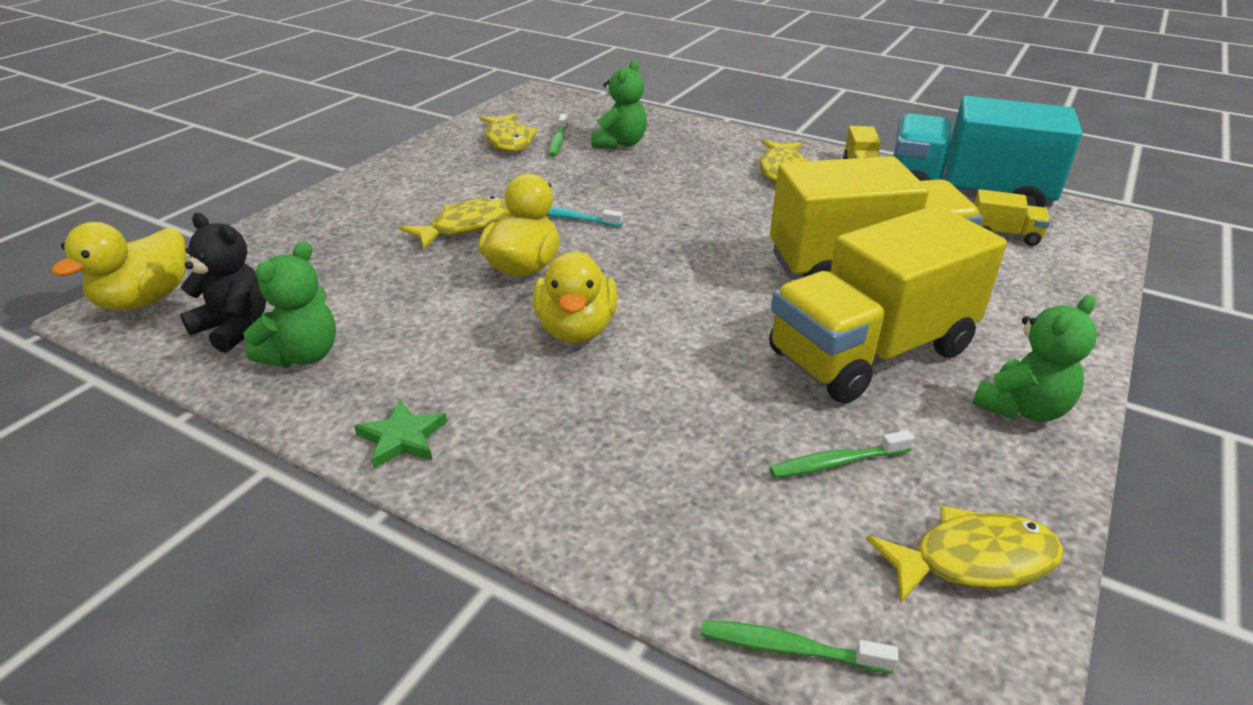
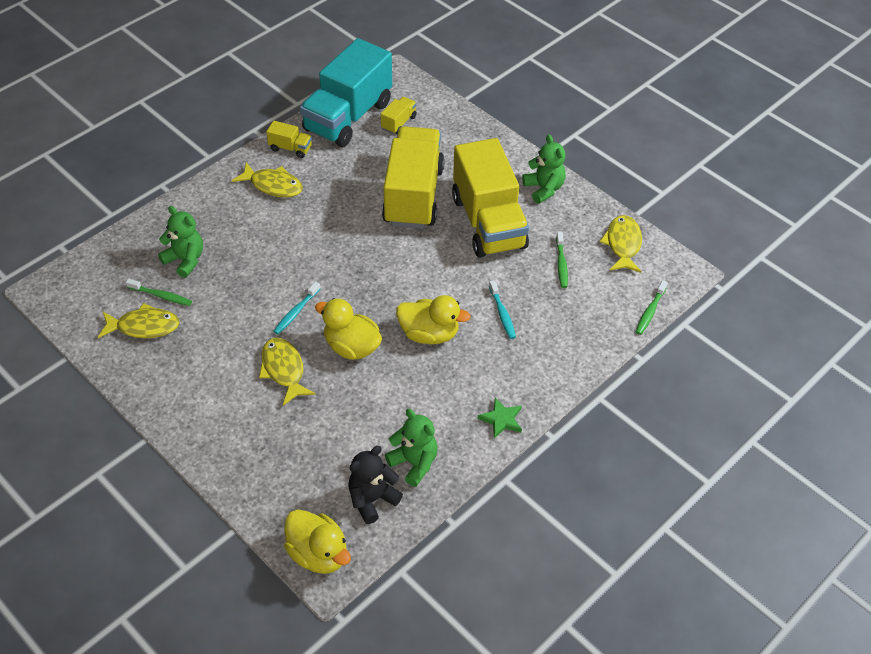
camera: 75 degrees left, 15 degrees up
(658, 402) = (502, 314): none -> turquoise toothbrush

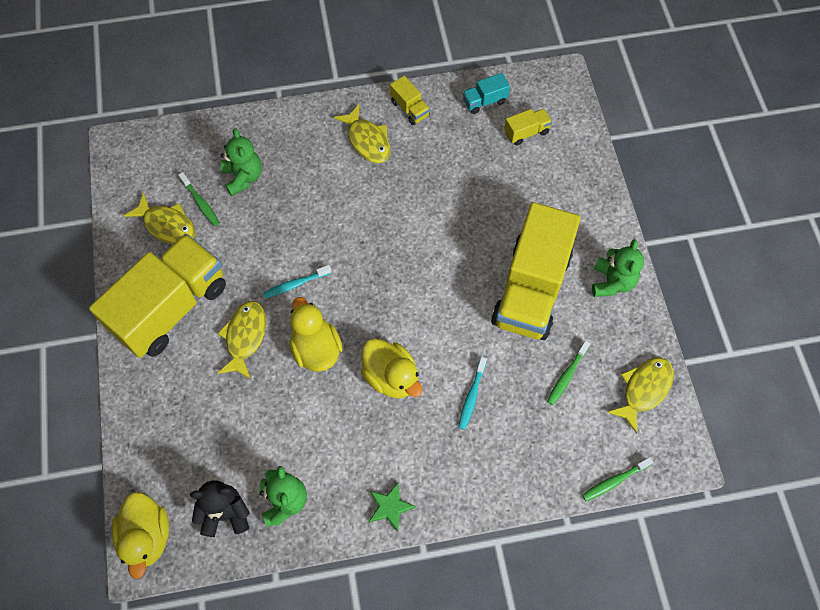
camera: 35 degrees right, 15 degrees up
(348, 117) = (484, 101): turquoise truck -> turquoise truck, size x0.41
(413, 195) = (482, 220): yellow truck -> yellow truck (171, 308)

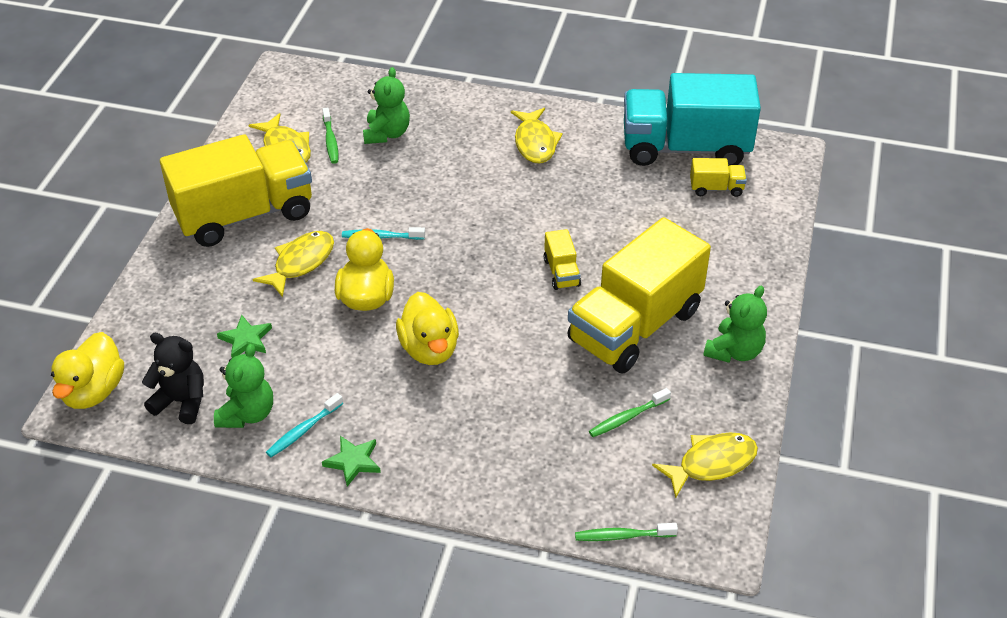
camera: 25 degrees right, 20 degrees down
(243, 431) = (246, 339): none -> green star
(410, 109) = (598, 130): yellow truck -> yellow truck (561, 272)
(471, 396) = (506, 397): turquoise toothbrush -> turquoise toothbrush (303, 430)
(484, 101) = (685, 148): turquoise truck -> turquoise truck, size x2.47

